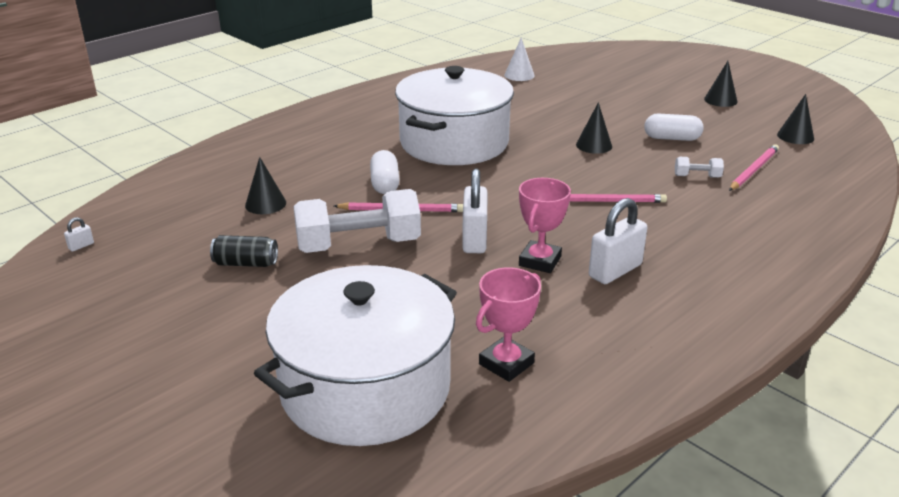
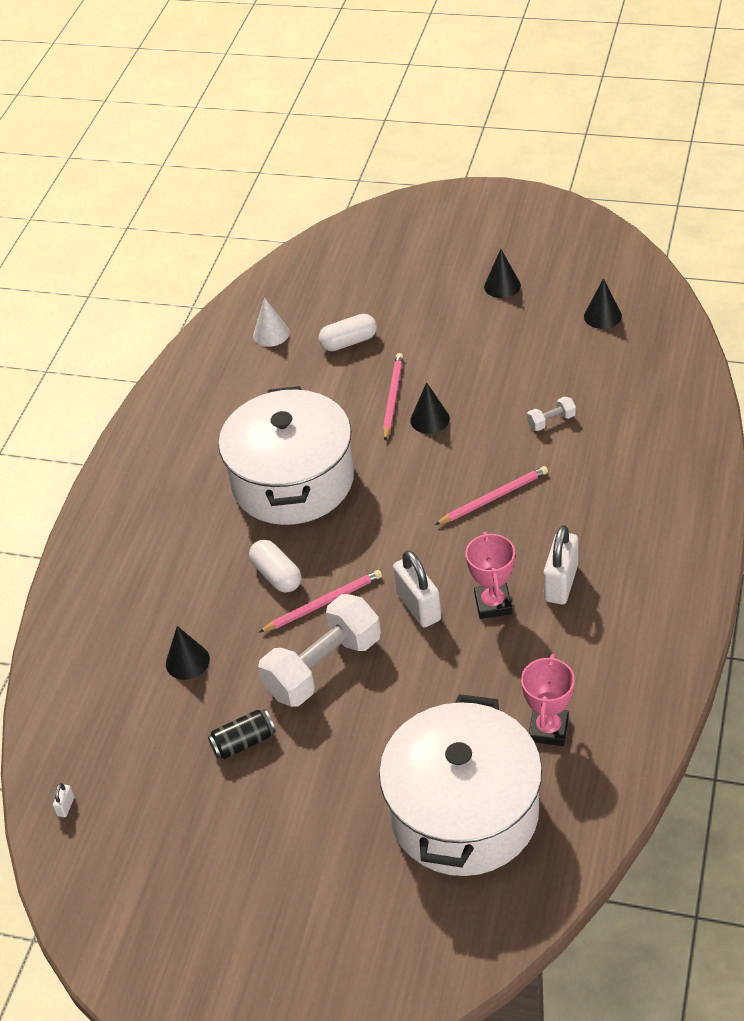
camera: 25 degrees left, 15 degrees up
(672, 138) = (494, 373): white capsule -> white capsule (349, 342)
(753, 170) = (594, 387): pink pencil -> pink pencil (393, 397)

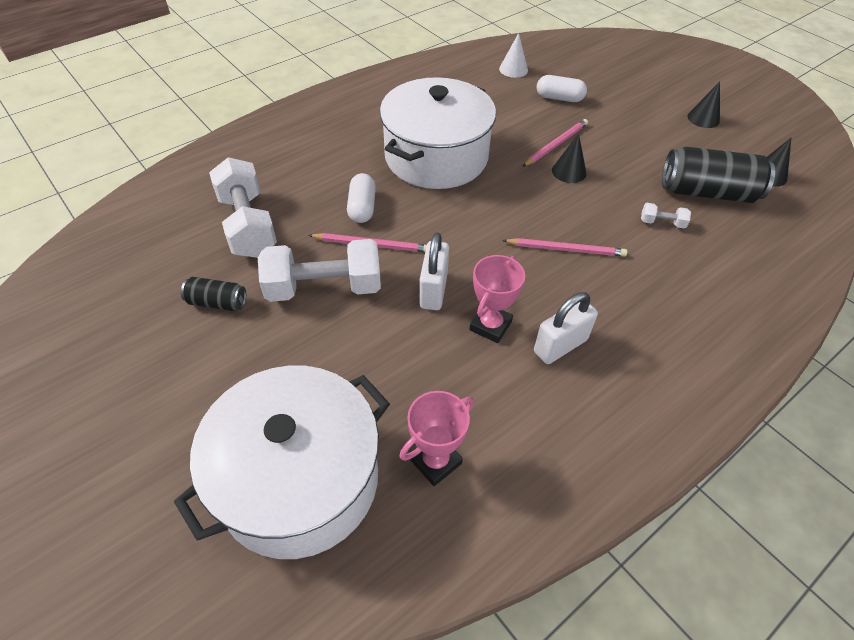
camera: 30 degrees right, 5 degrees up
(66, 806) = (74, 266): white padlock -> none
(187, 661) = (248, 225): black cone -> white dumbbell
(565, 366) = (707, 192): none -> black can

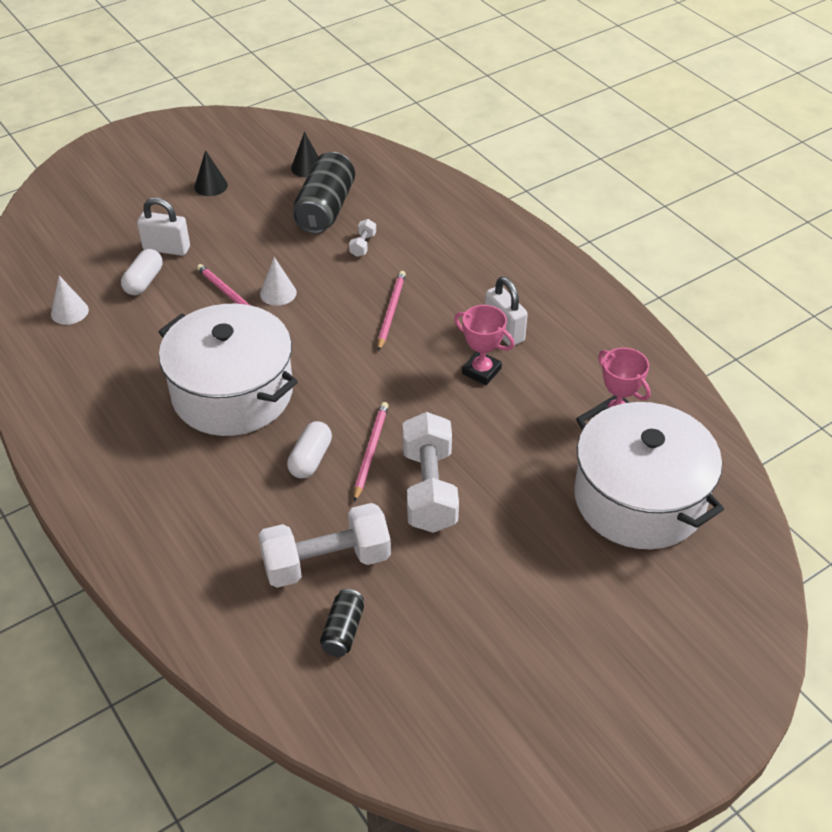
camera: 85 degrees left, 5 degrees down
(217, 302) = (445, 577): black can -> black can (343, 631)
(362, 207) = (310, 459): white capsule -> white capsule turned 75 degrees counterclockwise
(433, 290) = (437, 406): white padlock -> white padlock (166, 248)
(569, 171) = (278, 293): black cone -> white cone

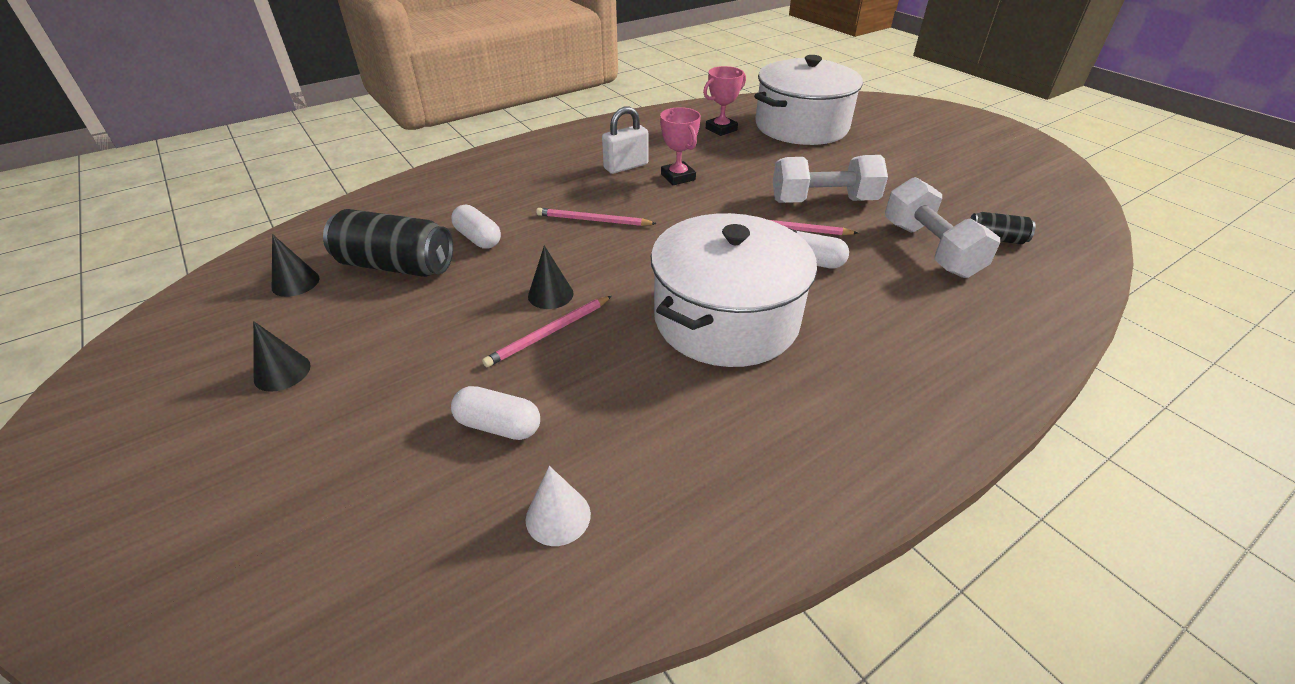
camera: 90 degrees left, 5 degrees down
(166, 248) = (424, 407): white padlock -> none
(278, 293) = (550, 294): white cone -> black cone
(363, 245) = (478, 238): white dumbbell -> white capsule
(481, 371) = (678, 177): pink trophy -> pink trophy turned 60 degrees counterclockwise

